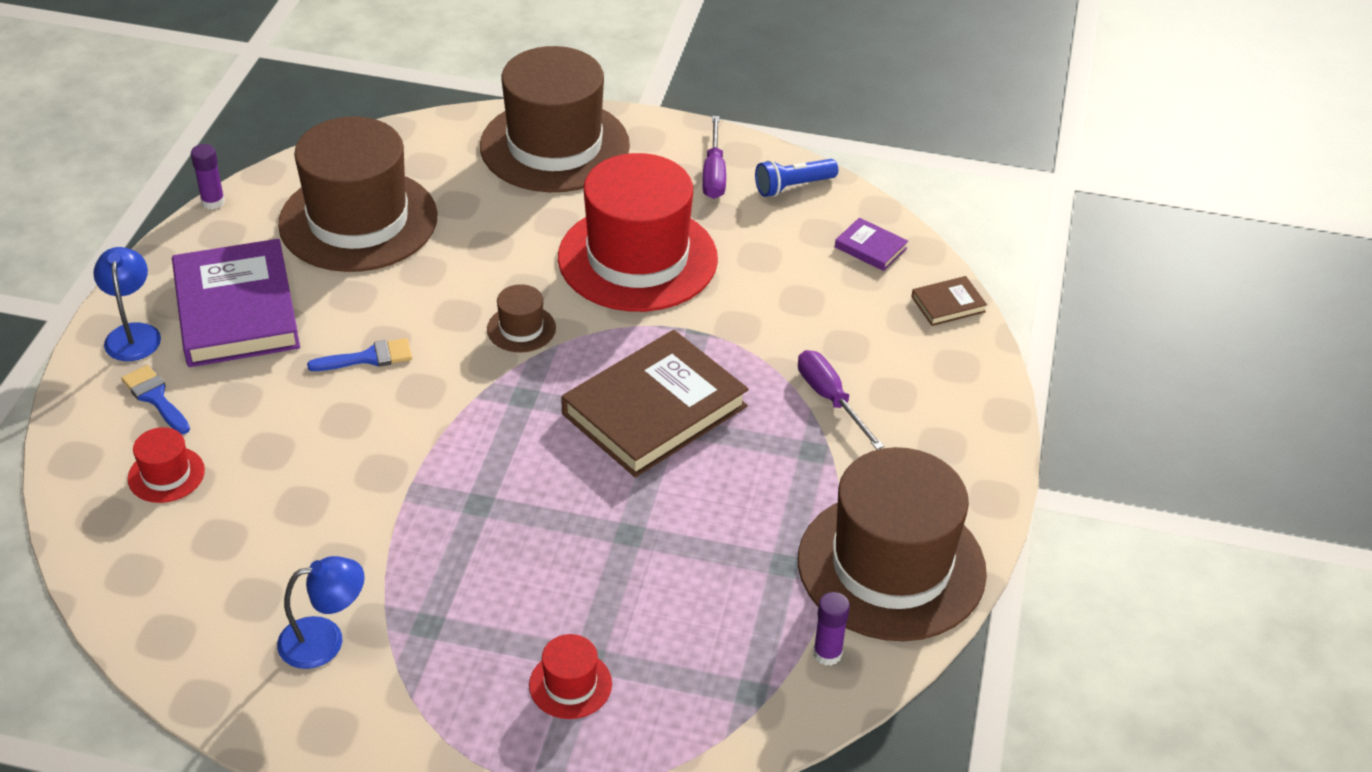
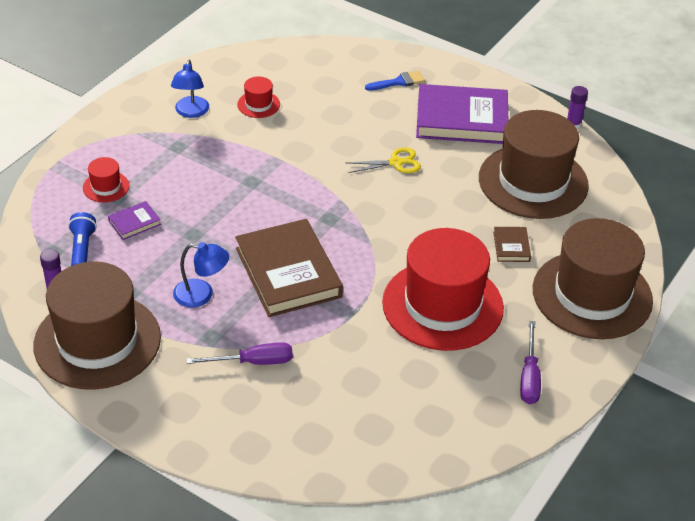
camera: 110 degrees right, 0 degrees up
(133, 334) = (456, 80): blue lamp -> blue lamp (201, 295)
(166, 474) = (336, 78): red hat -> red hat (258, 104)
(368, 357) = (395, 163): blue brush -> yellow scissors
(521, 328) = (393, 231): brown hat -> none
(714, 174) = (529, 377): purple screwdriver -> purple screwdriver turned 105 degrees counterclockwise
(793, 186) = (497, 421): blue flashlight -> blue flashlight (82, 249)
(870, 248) = (403, 444): purple book -> purple book (134, 223)
(948, 304) = (317, 468): brown book -> brown book (511, 246)

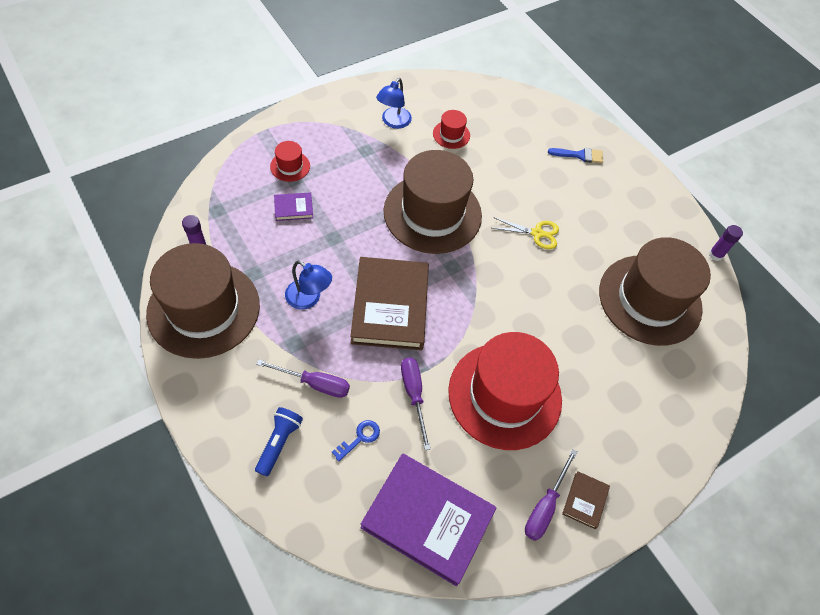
camera: 20 degrees right, 15 degrees up
(82, 249) = (240, 217): blue flashlight -> blue flashlight (279, 443)
(326, 389) = (360, 438): none -> blue key
(356, 336) = (414, 395): none -> purple screwdriver
(461, 119) = (616, 212): purple book -> purple book (427, 519)
(511, 246) = (597, 359): brown book -> brown book (585, 500)
(592, 295) = (647, 442): brown hat -> brown hat (432, 213)

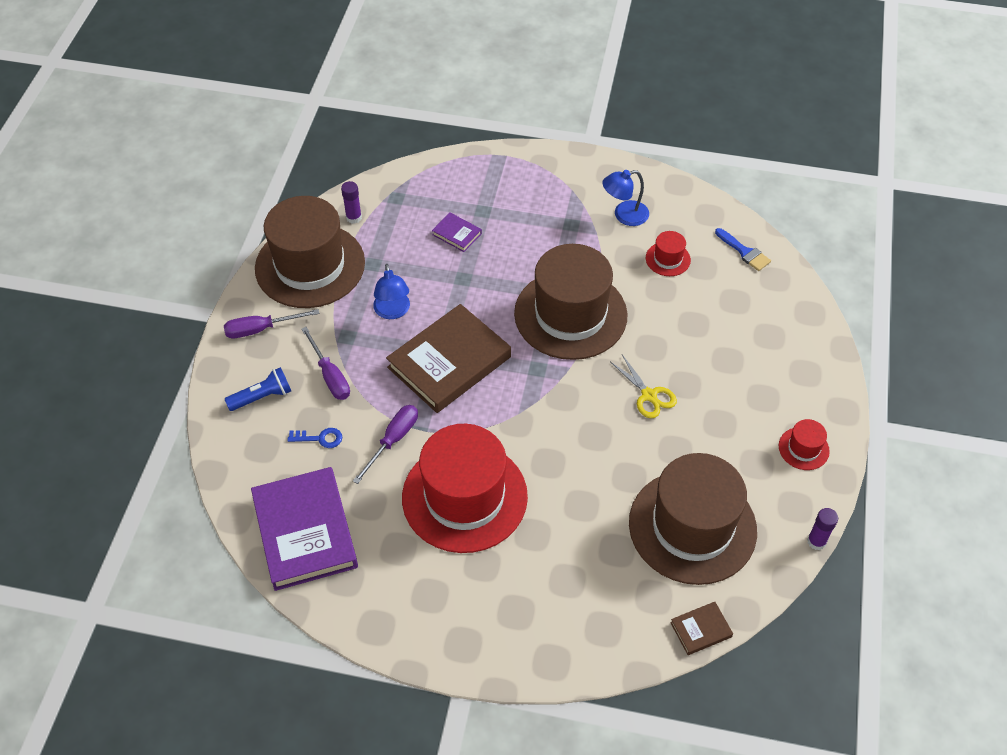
camera: 50 degrees right, 5 degrees down
(290, 166) = (490, 198): red hat -> red hat (803, 448)
(545, 506) = (401, 598): purple screwdriver -> purple screwdriver (261, 329)
(579, 155) = (780, 358): blue brush -> blue brush (744, 252)
(585, 500) = (437, 622): brown book -> brown book (701, 629)

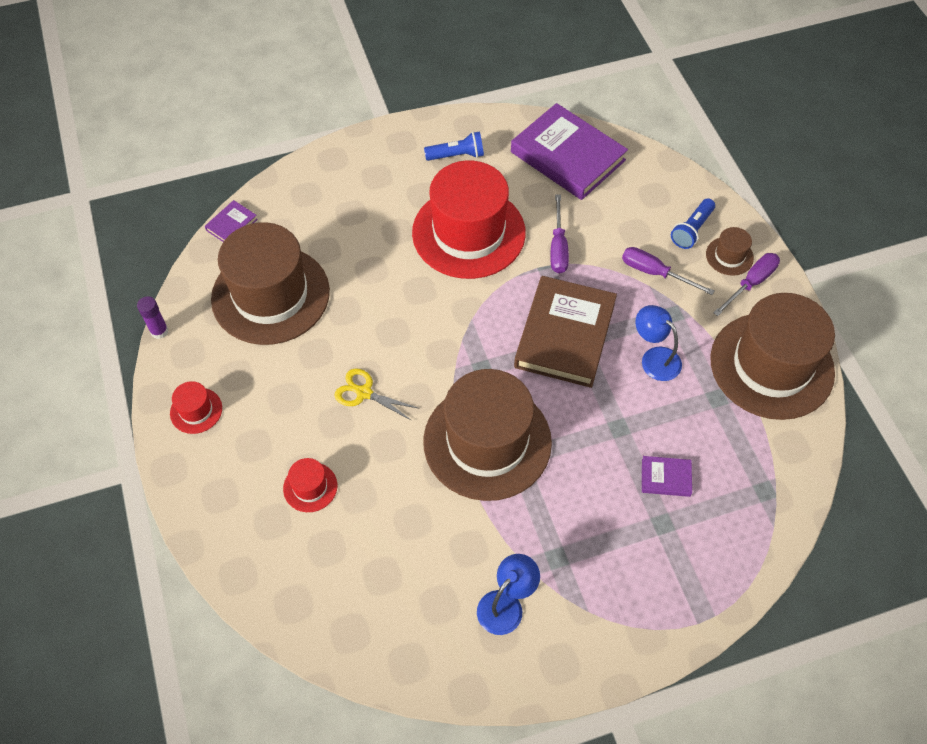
camera: 150 degrees right, 5 degrees up
(254, 359) = (729, 256): none -> brown hat
(320, 438) = (616, 221): blue key -> none
(354, 217) = (783, 441): purple glue stick -> none
(415, 593) = (457, 155): none -> blue flashlight
(668, 259) = (424, 566): red hat -> red hat (310, 487)
(701, 629) = (232, 225): brown book -> purple book
(744, 252) = (342, 625): blue brush -> none

